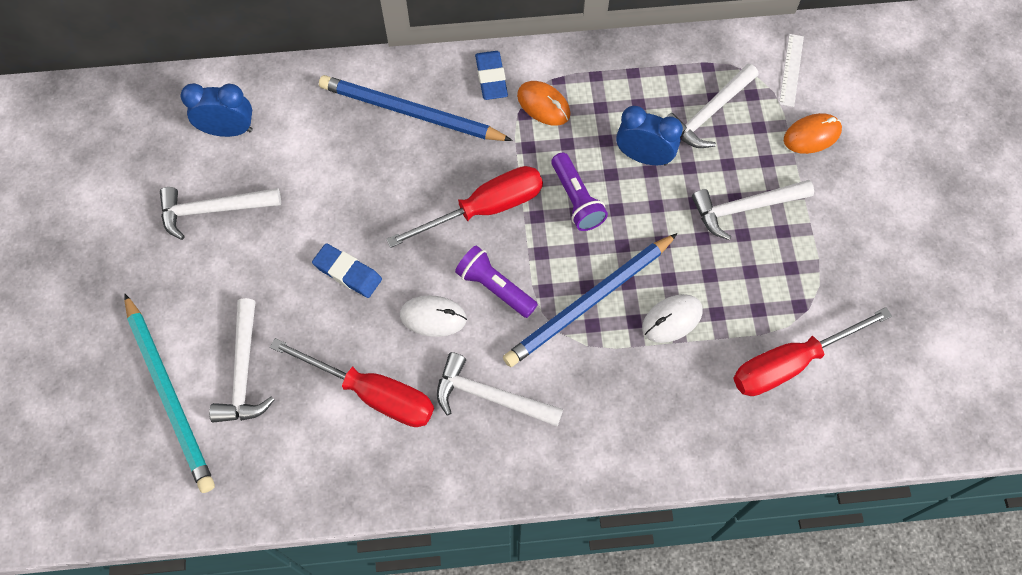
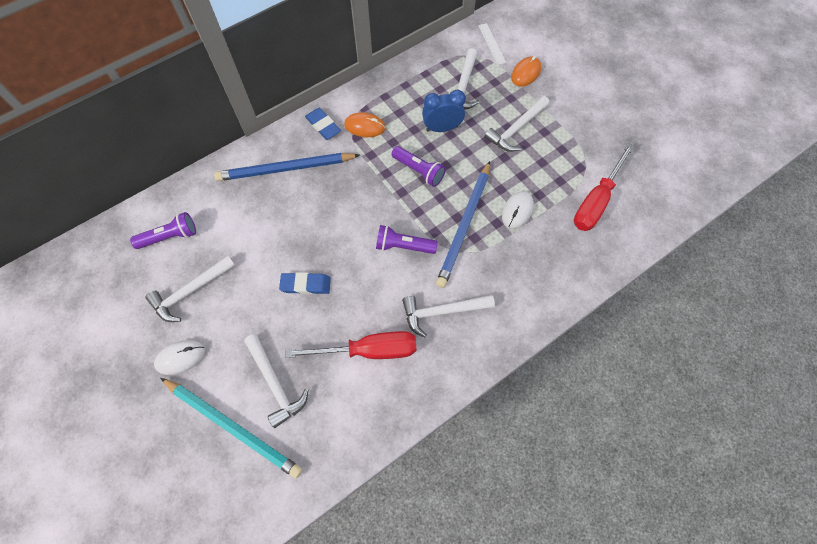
camera: 30 degrees left, 0 degrees up
(228, 130) = (170, 237): blue clock -> purple flashlight
(433, 317) = (377, 283): white mouse -> white mouse (180, 357)
(484, 209) = (367, 203): red screwdriver -> none

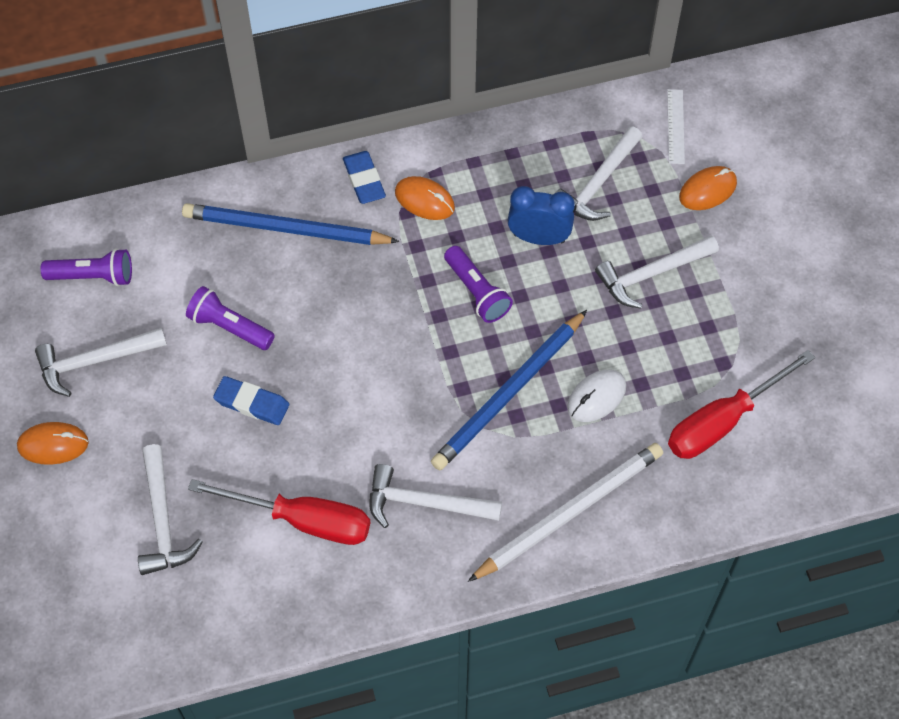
camera: 20 degrees right, 5 degrees down
(180, 357) = (53, 445): white mouse -> orange mouse
(232, 426) = (89, 555): turquoise pencil -> none
(403, 246) = (408, 394): purple flashlight -> purple flashlight (229, 327)
(532, 287) = (569, 513): none -> white pencil

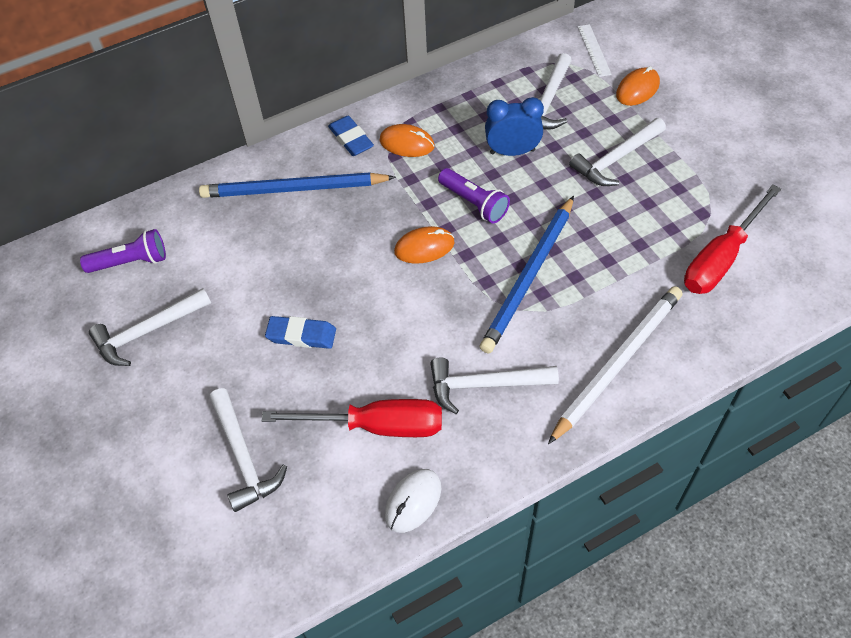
camera: 10 degrees left, 5 degrees down
(53, 445) = (123, 412): orange mouse -> orange mouse (424, 247)
(229, 327) = (264, 276): purple flashlight -> none
(596, 397) = (606, 263): white mouse -> white mouse (413, 501)

